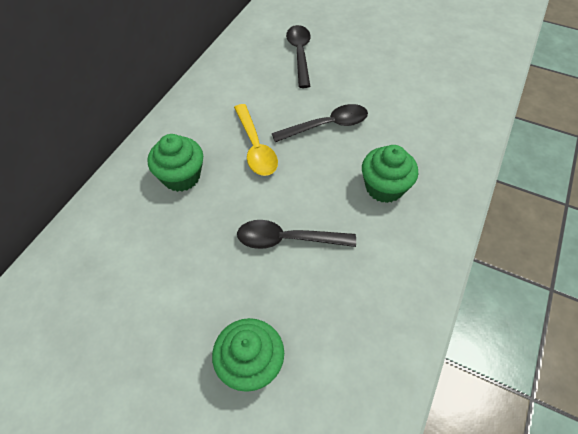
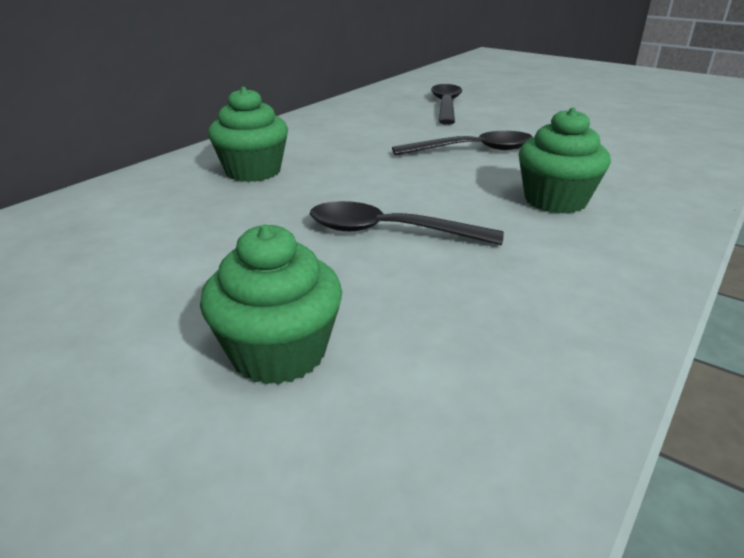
camera: 10 degrees right, 25 degrees down
(255, 147) = (366, 158): yellow spoon -> none

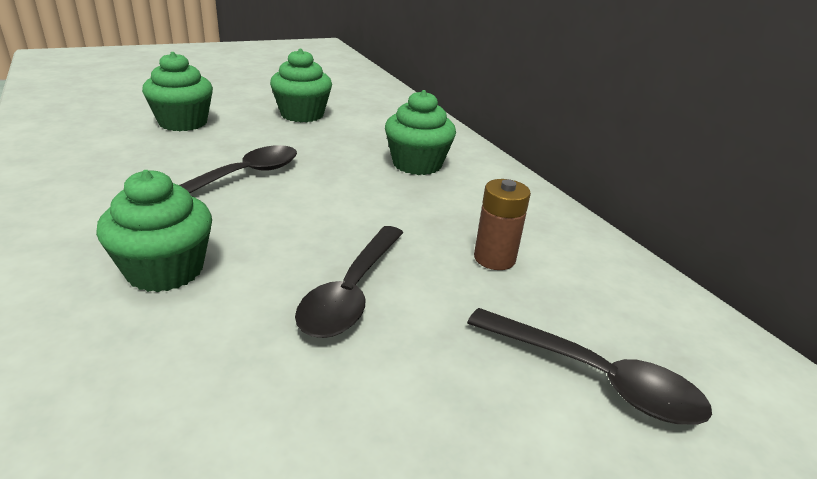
camera: 115 degrees right, 0 degrees up
(144, 270) = (302, 114): none -> green cupcake
(378, 129) = (494, 258): none -> brown battery

